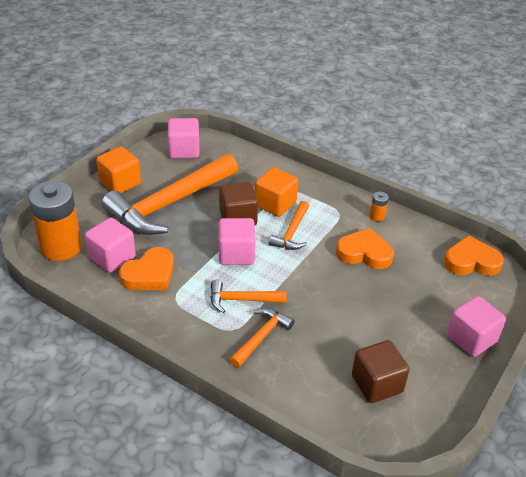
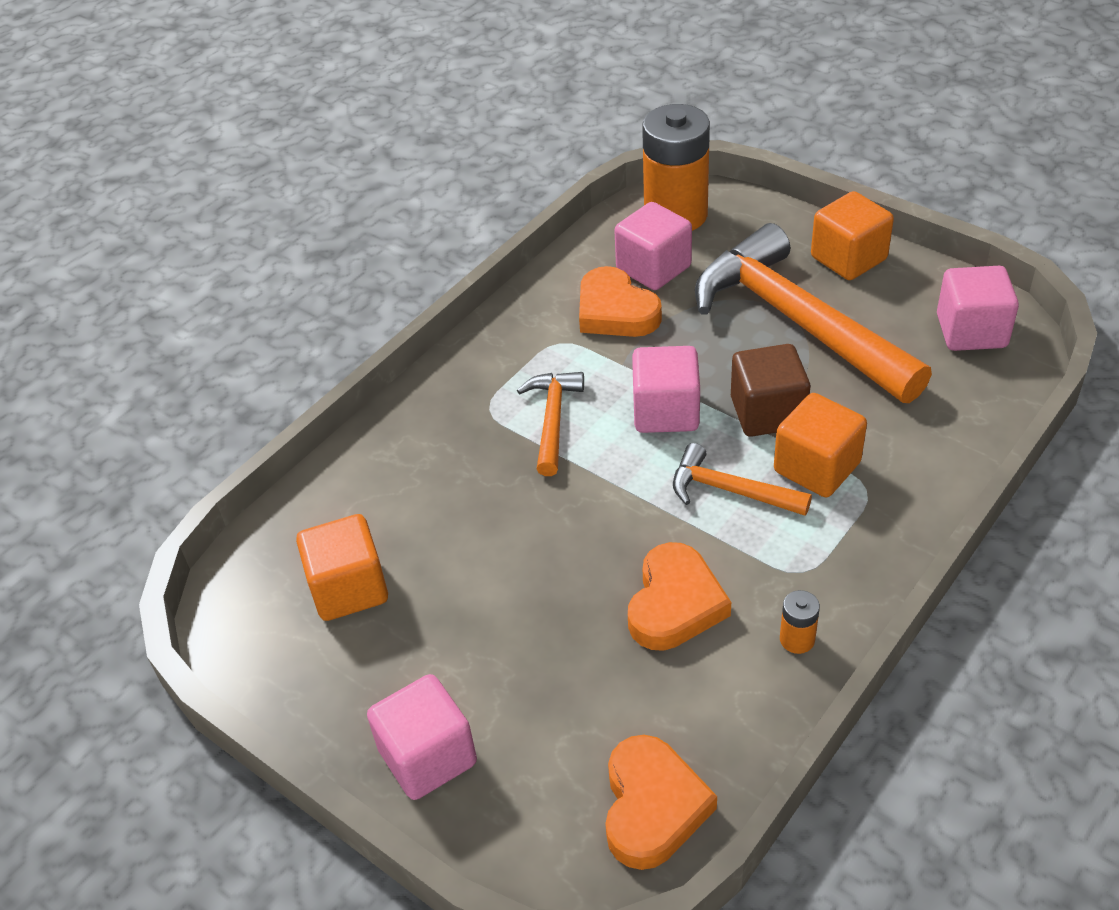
camera: 100 degrees right, 5 degrees up
(261, 337) = (469, 444): orange hammer -> none
(377, 384) = (349, 588): brown cube -> orange cube

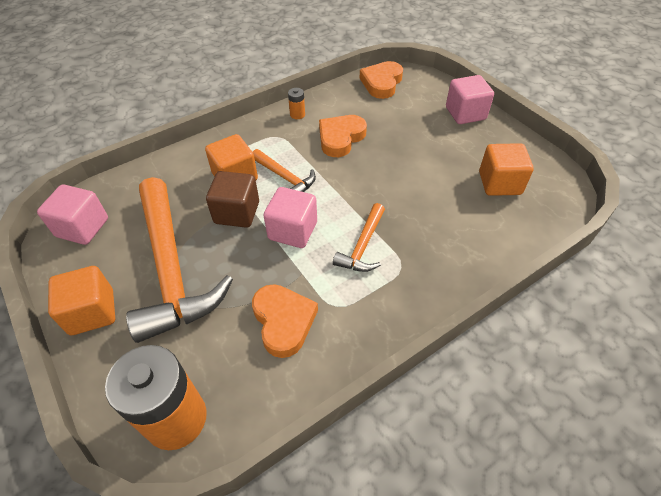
camera: 165 degrees left, 5 degrees up
(653, 268) = (232, 356): pink cube -> none

